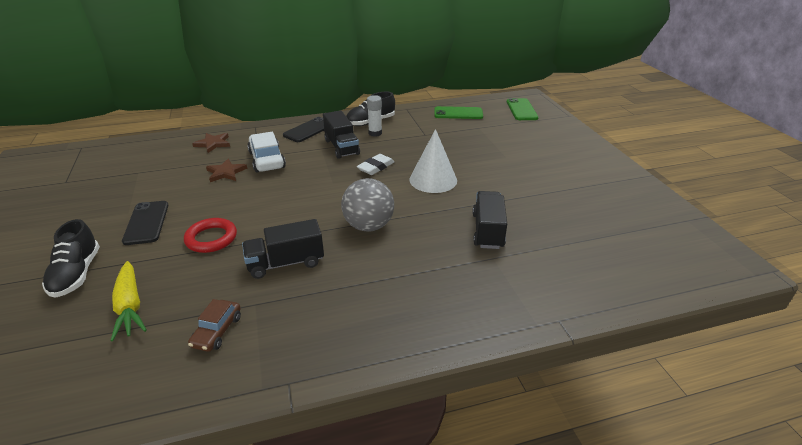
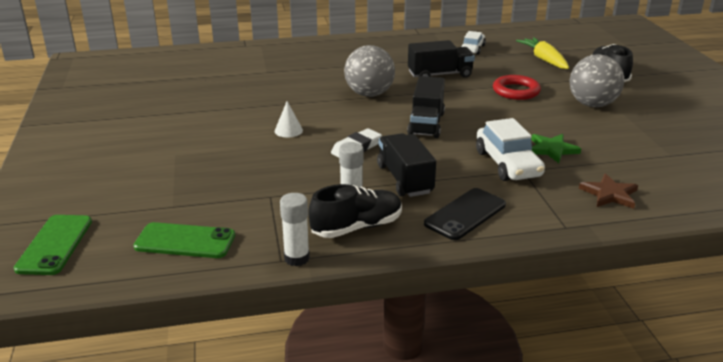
camera: 175 degrees left, 5 degrees down
(146, 223) = (592, 104): black phone -> grey ball
(217, 331) = (472, 49): brown car -> white car
(226, 172) = (552, 149): brown star -> green star
(399, 109) = (296, 258): none -> white glue stick
(433, 180) = (288, 130): white cone -> white cone, size x0.49
(487, 231) = (258, 87): black truck -> black truck (426, 124)

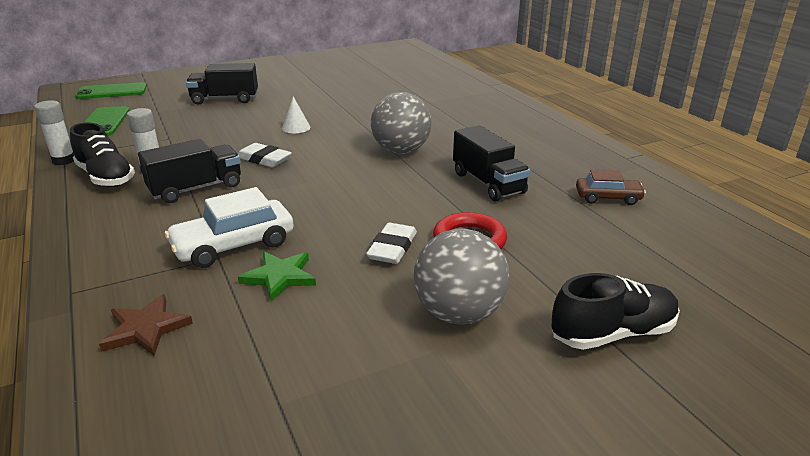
camera: 75 degrees right, 0 degrees up
(426, 124) = (333, 188): black truck -> black truck (225, 99)
(465, 214) = (116, 226): black phone -> none
(472, 49) = (608, 198): white car -> brown car
(521, 113) = (392, 248): none -> white eraser
(544, 60) = (624, 260): yellow carrot -> none

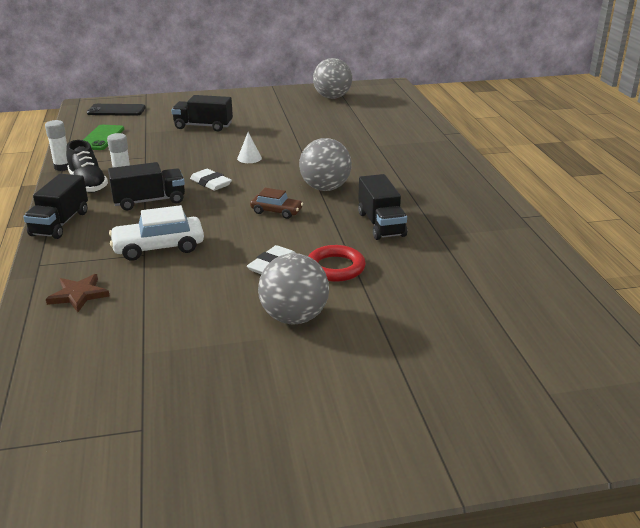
camera: 15 degrees right, 0 degrees up
(84, 231) = (60, 223): none -> black truck
(112, 92) = (116, 110): green phone -> black phone
(279, 277) = (180, 274): green star -> none
(353, 60) = (332, 97): none -> grey ball
(608, 198) = (475, 249): brown car -> brown car (276, 211)
(612, 333) = (399, 348): black shoe -> none

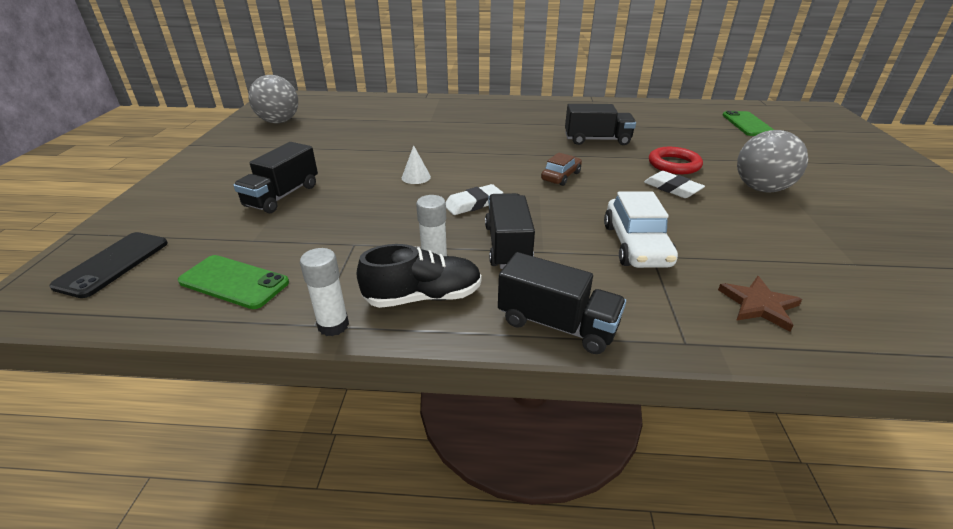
camera: 75 degrees left, 5 degrees up
(325, 188) = (516, 151): grey ball -> none
(523, 329) = (747, 124): none -> green phone

